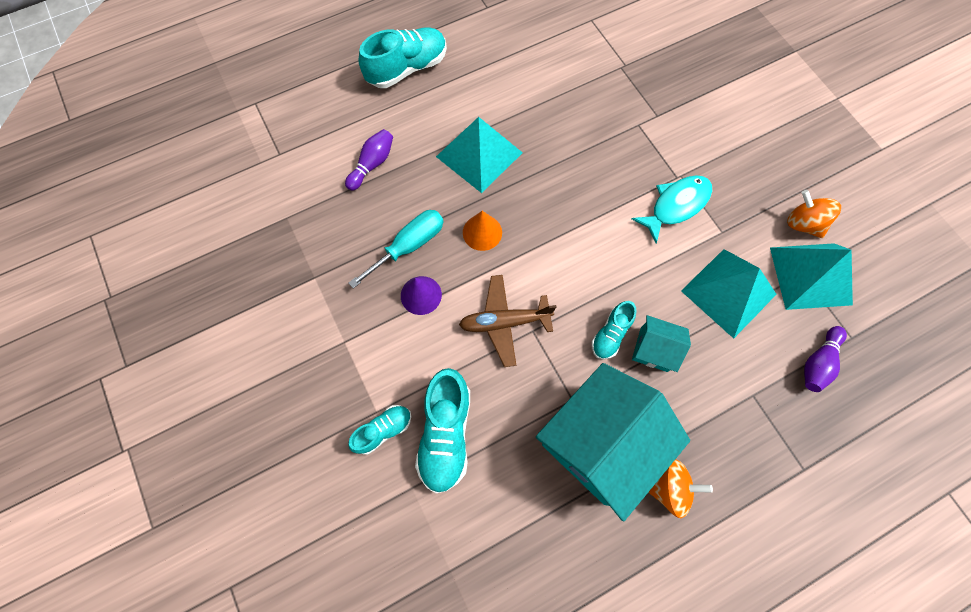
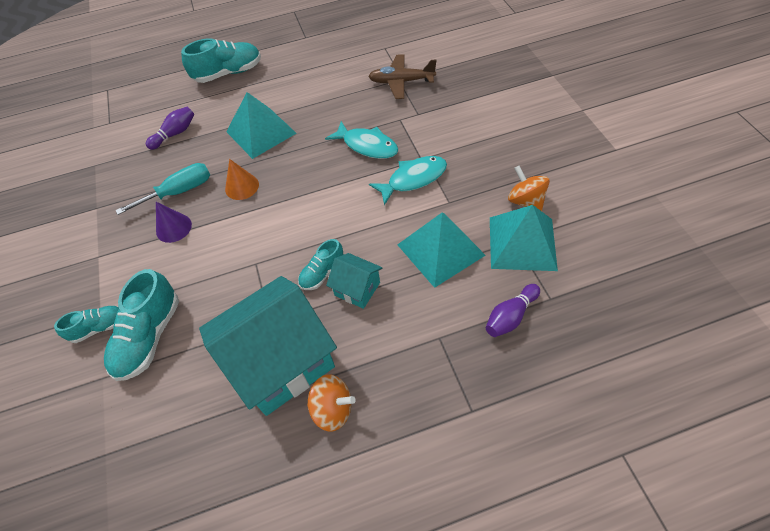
camera: 15 degrees right, 15 degrees down
(504, 322) = (234, 254): brown plane -> brown plane (401, 82)
(611, 164) = (367, 146): none -> turquoise fish

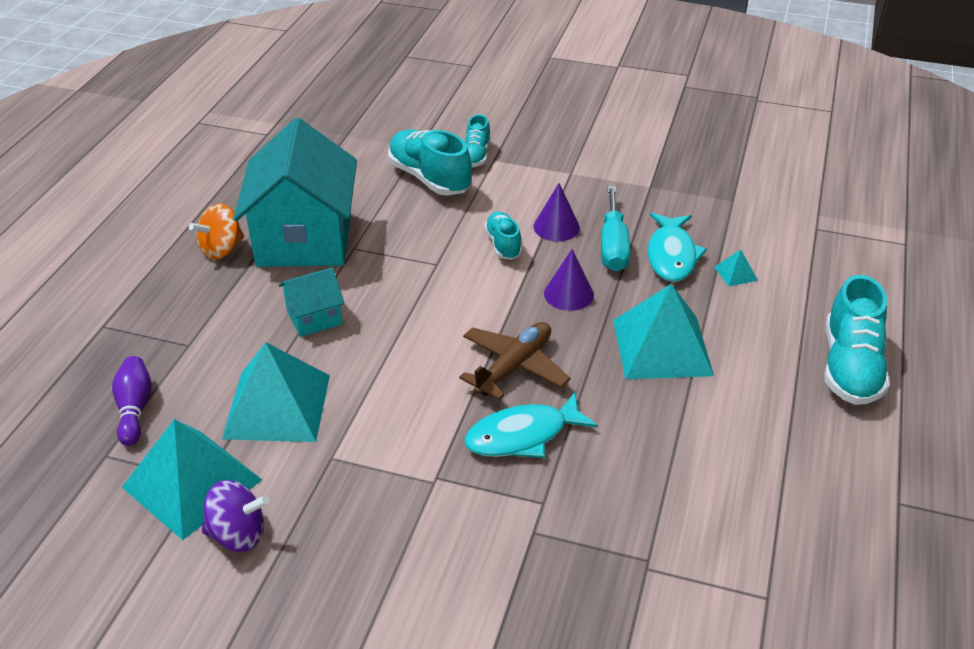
camera: 120 degrees right, 15 degrees down
(175, 134) = (736, 273): purple bowling pin -> turquoise pyramid
(242, 186) = (568, 294): orange cone -> purple cone
(322, 273) = (365, 303): turquoise shoe -> turquoise shoe (503, 244)
(401, 82) = (638, 560): brown plane -> brown plane (514, 367)
(413, 179) = (408, 446): turquoise fish -> turquoise fish (671, 255)
(525, 201) = (238, 534): orange spinning top -> purple spinning top

